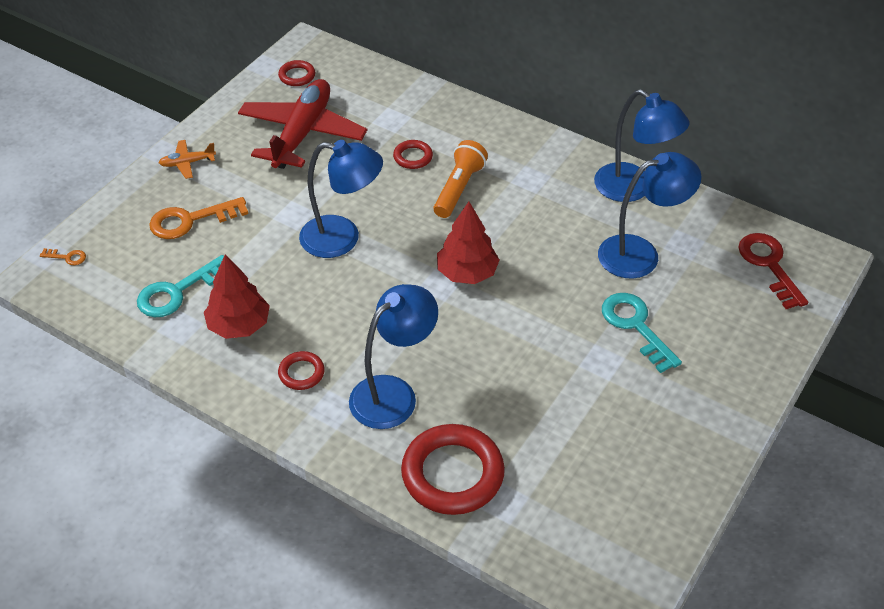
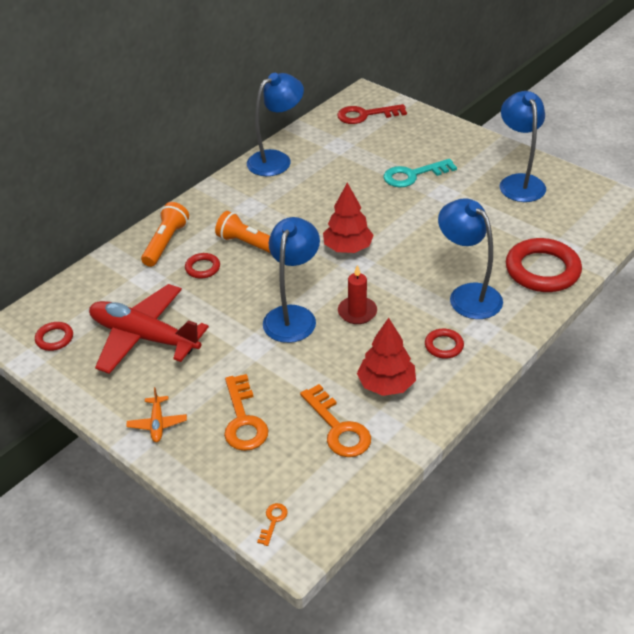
camera: 80 degrees left, 5 degrees down
(178, 292) = (338, 428): turquoise key -> orange key
(352, 291) = (357, 312): none -> red candle
(451, 122) = (166, 243): none -> orange flashlight
(640, 253) = (344, 165): blue lamp -> blue lamp (519, 182)

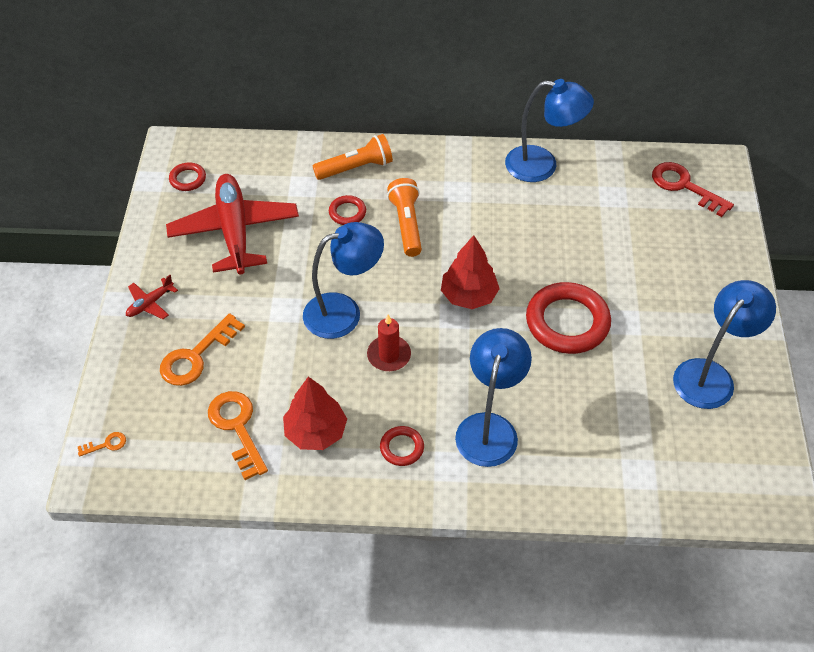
camera: 50 degrees right, 10 degrees up
(157, 423) = (150, 303): orange plane -> red plane
(338, 428) = (237, 428): orange key -> orange key turned 135 degrees clockwise
(413, 175) = (628, 281): turquoise key -> none
(542, 270) = (585, 471): red ring -> red ring (567, 322)

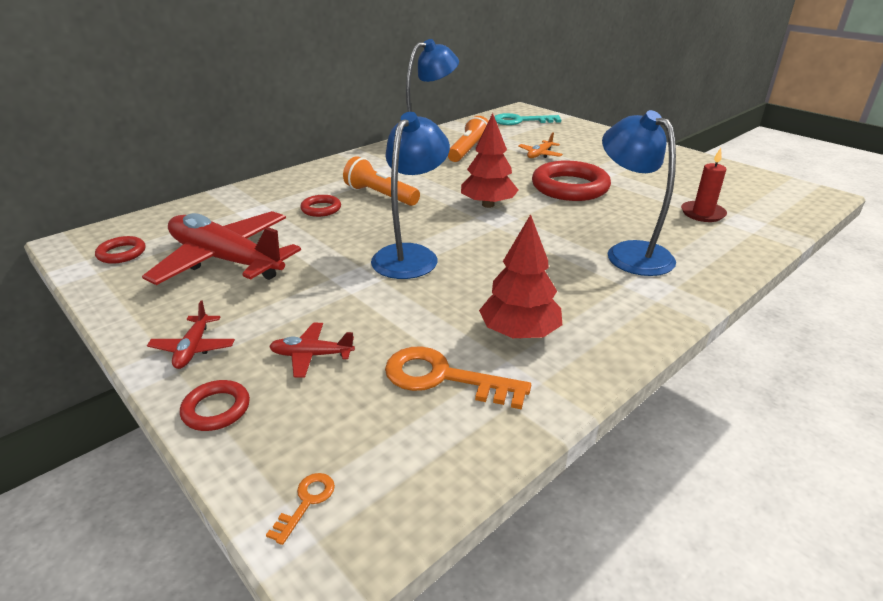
camera: 45 degrees left, 20 degrees down
(196, 356) = (312, 355): orange key -> red plane
(356, 168) = (290, 188): orange flashlight -> orange flashlight (468, 151)
(389, 355) = (490, 258): red candle -> red candle (702, 213)
(402, 448) = (600, 298): red ring -> red ring (216, 409)
(614, 257) = (539, 154): none -> orange plane
(684, 186) = (520, 121): red key -> turquoise key
(710, 375) = (681, 170): blue lamp -> none

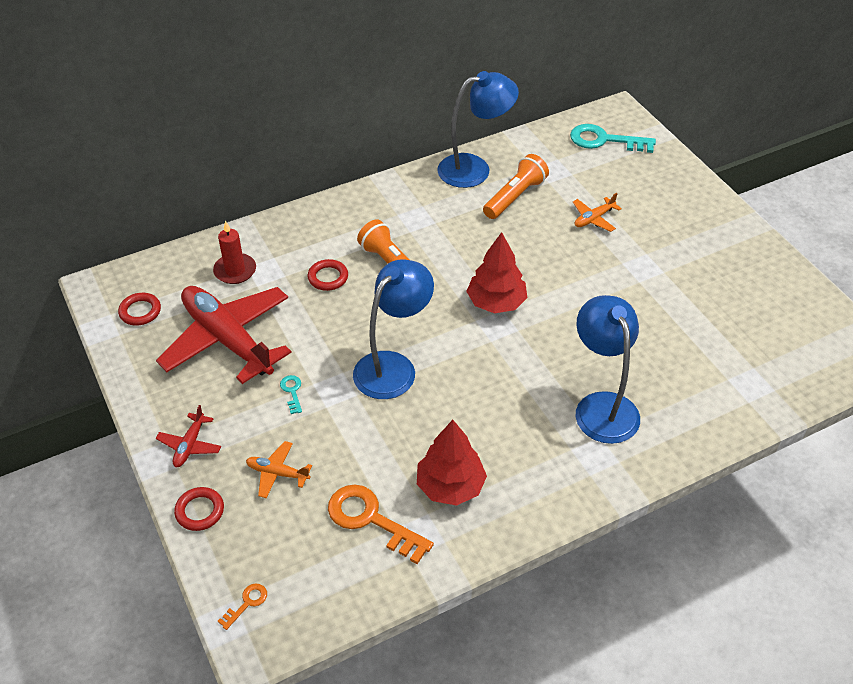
camera: 15 degrees right, 15 degrees up
(309, 287) = (292, 391): none -> turquoise key
(312, 355) = (277, 473): red plane -> orange plane
(570, 187) = (597, 288): red ring -> none
(702, 213) = (715, 361): red candle -> red candle (235, 271)

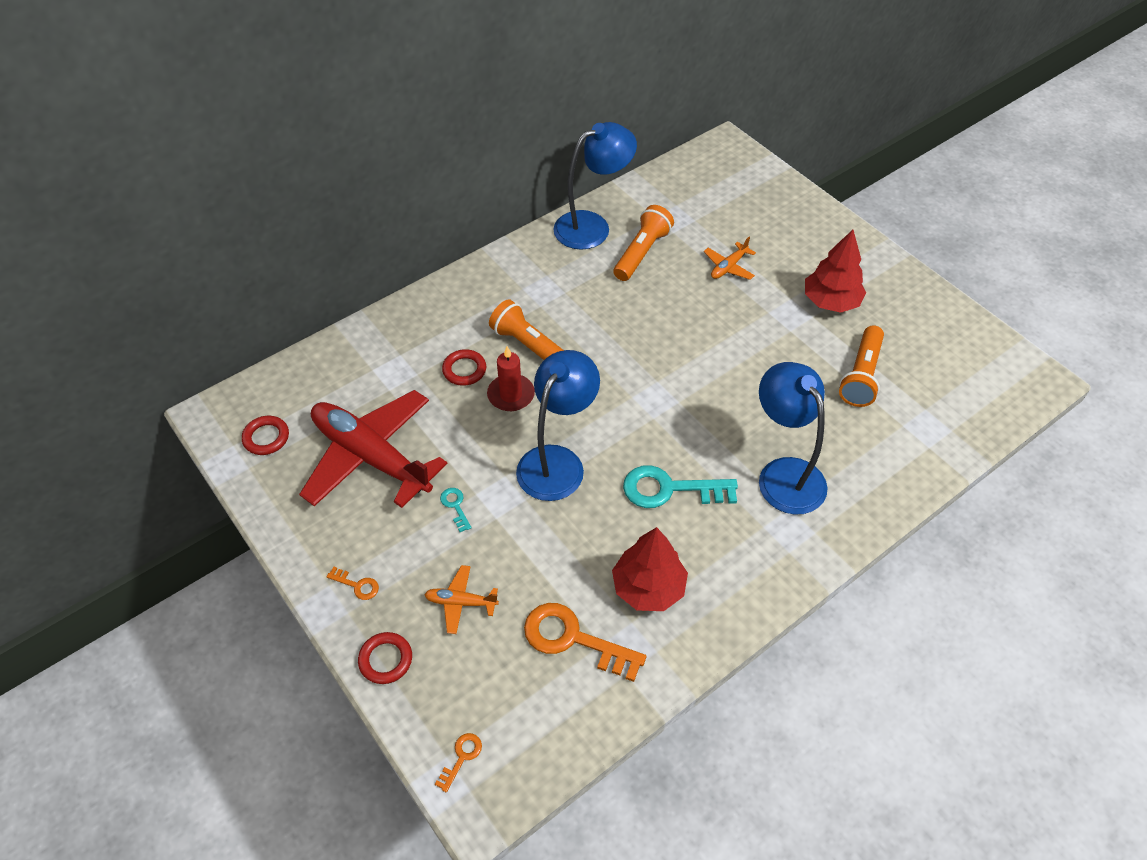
camera: 10 degrees left, 5 degrees up
(190, 445) = (357, 585): red plane -> orange key
(235, 271) = (361, 376): red candle -> red candle (511, 395)
(496, 303) = (649, 374): red tree -> red tree (830, 302)
(604, 140) = (720, 178): turquoise key -> turquoise key (670, 489)
(697, 330) = (861, 376): none -> orange flashlight

